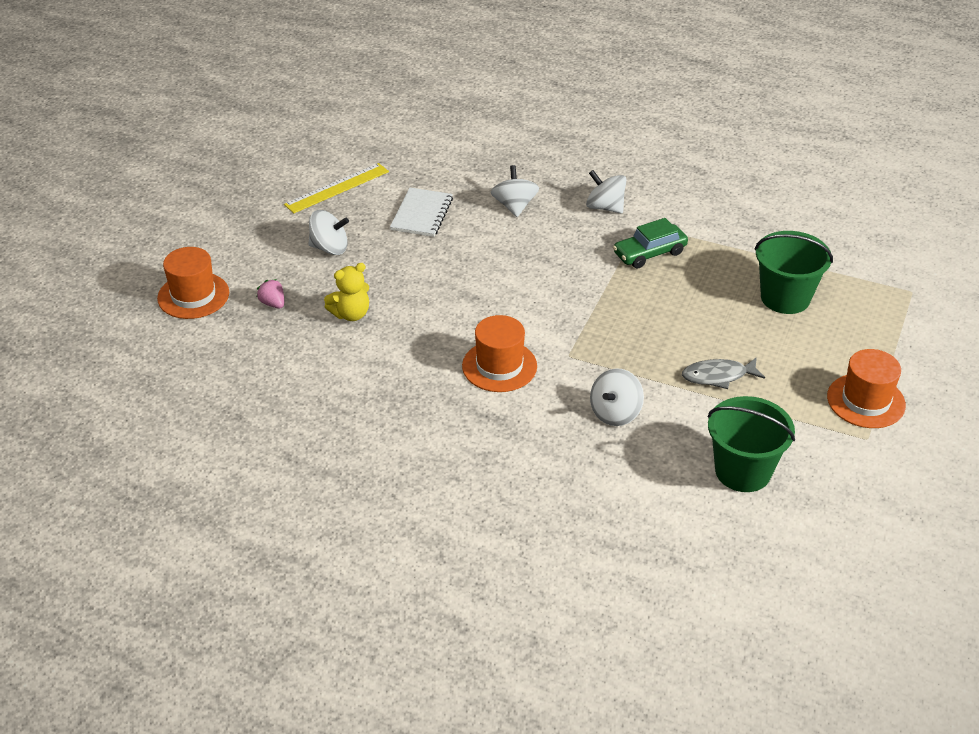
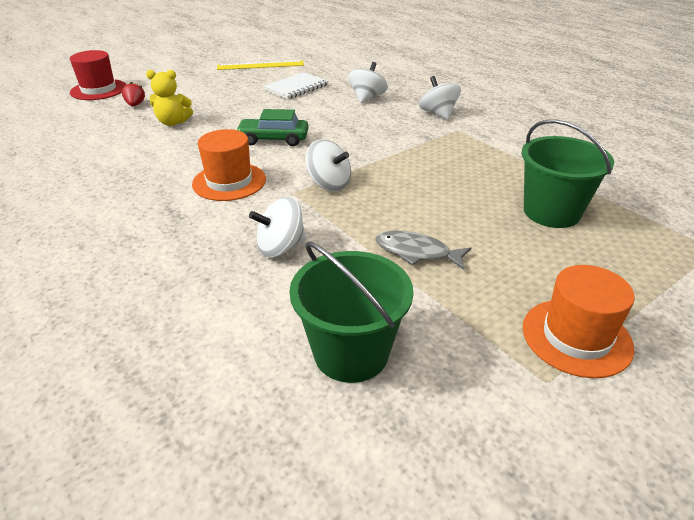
camera: 30 degrees right, 5 degrees down
(193, 295) = (98, 90): orange hat -> red hat
(273, 303) = (135, 105): pink strawberry -> red strawberry
(329, 248) = (213, 89): white spinning top -> white spinning top (329, 184)
(649, 253) = (445, 148): green car -> green car (273, 139)

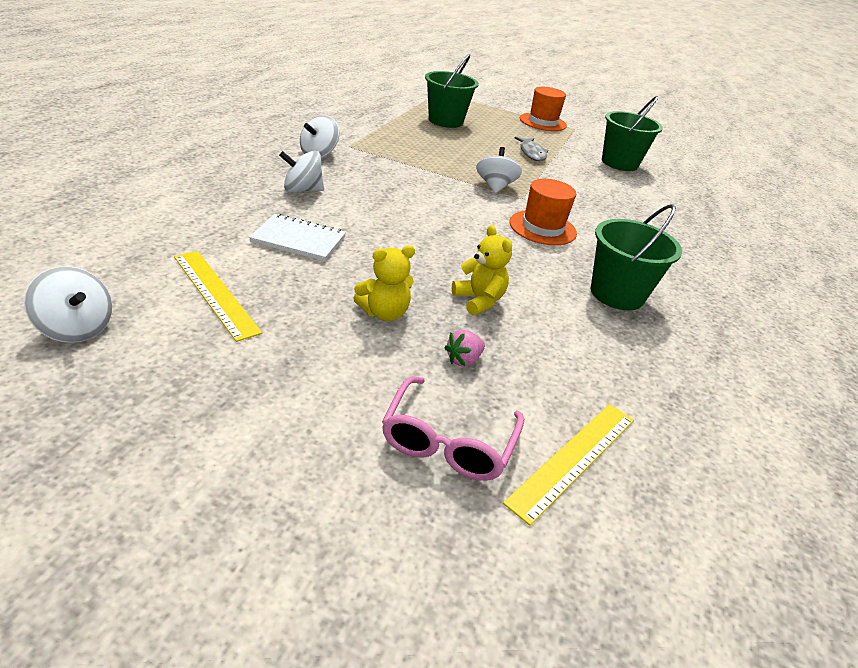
camera: 125 degrees left, 0 degrees up
(43, 110) = (573, 458): none -> yellow ruler
(98, 90) = (448, 442): red hat -> pink glasses
(107, 177) = (617, 294): none -> green bucket
(135, 105) = (463, 360): red strawberry -> pink strawberry
(197, 95) = (384, 313): none -> yellow teddy bear
(273, 139) = (451, 224): green car -> none
(280, 247) = (582, 191): white spinning top -> white spinning top (77, 328)

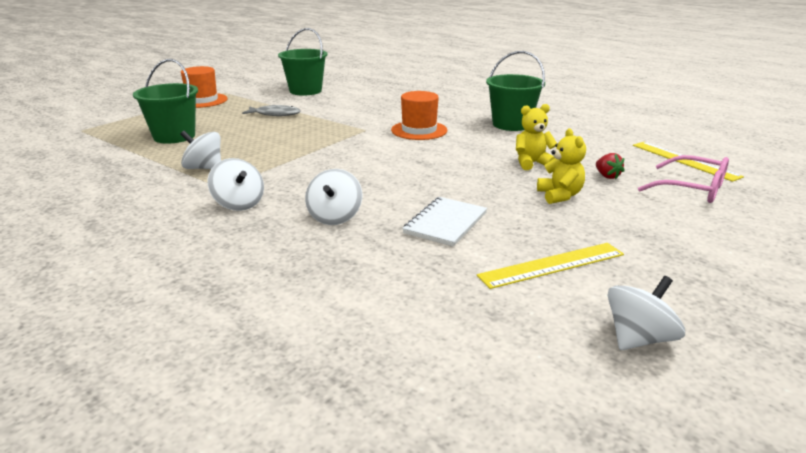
camera: 70 degrees left, 10 degrees down
(463, 360) = (607, 176): pink strawberry -> red strawberry
(495, 186) = (342, 135): white spinning top -> white spinning top (204, 168)

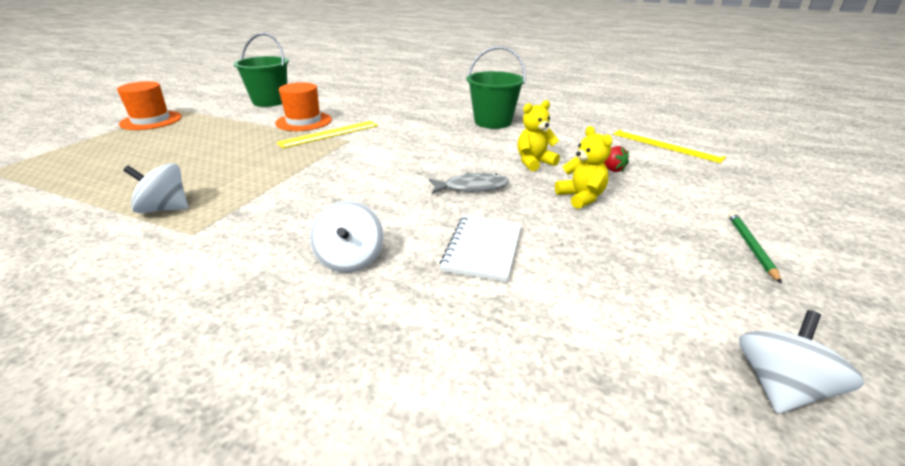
camera: 15 degrees left, 5 degrees up
(174, 136) = (120, 168): green bucket -> none
(239, 204) = (220, 256): white spinning top -> none
(275, 114) = (242, 130): grey fish -> grey fish (472, 187)
(419, 130) = (405, 136): orange hat -> orange hat (304, 121)
(552, 265) = (624, 290): yellow ruler -> yellow ruler (329, 134)
(692, 189) = (693, 175): pink glasses -> none
(700, 251) = (751, 247): none -> green pencil

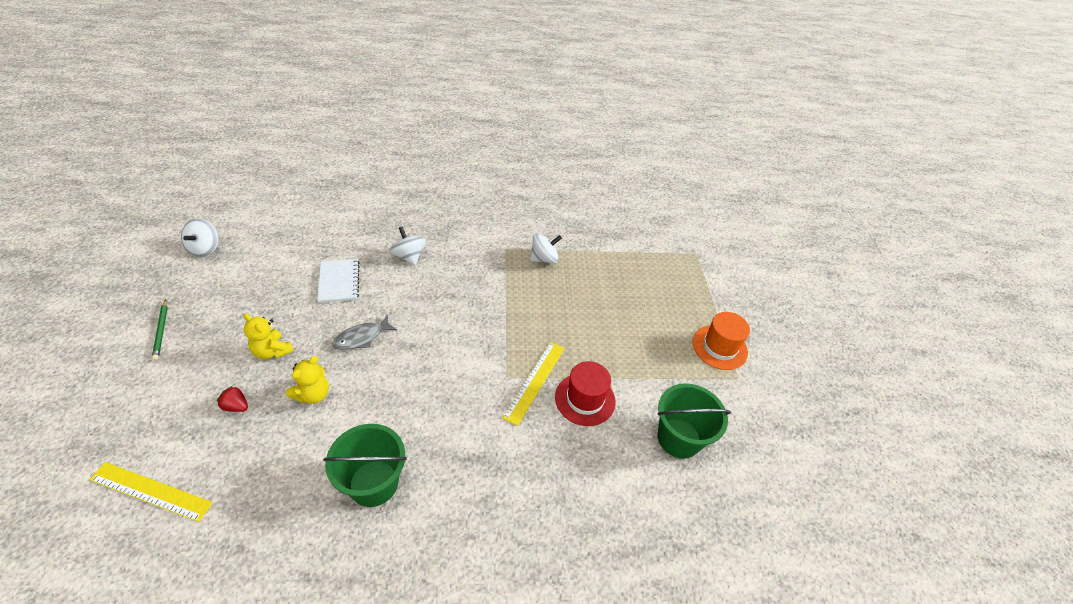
camera: 150 degrees right, 15 degrees up
(304, 121) = (585, 399): orange hat -> red hat

